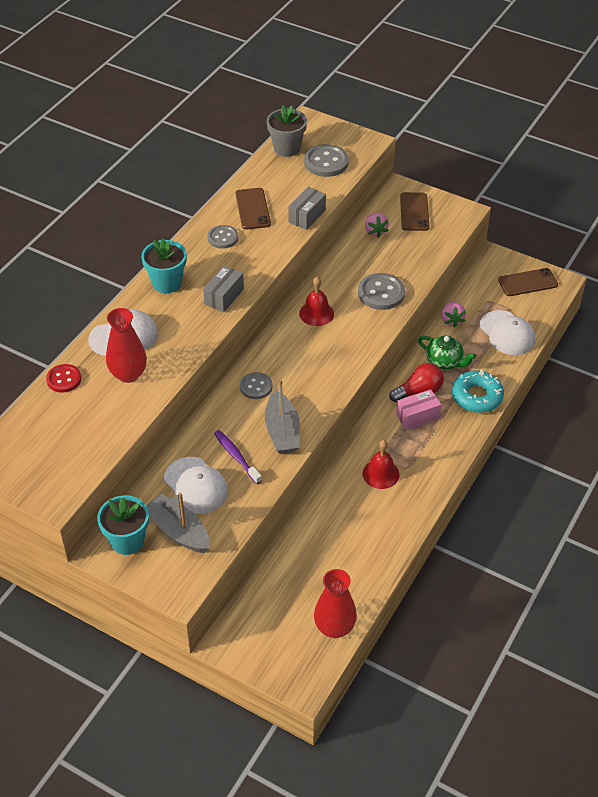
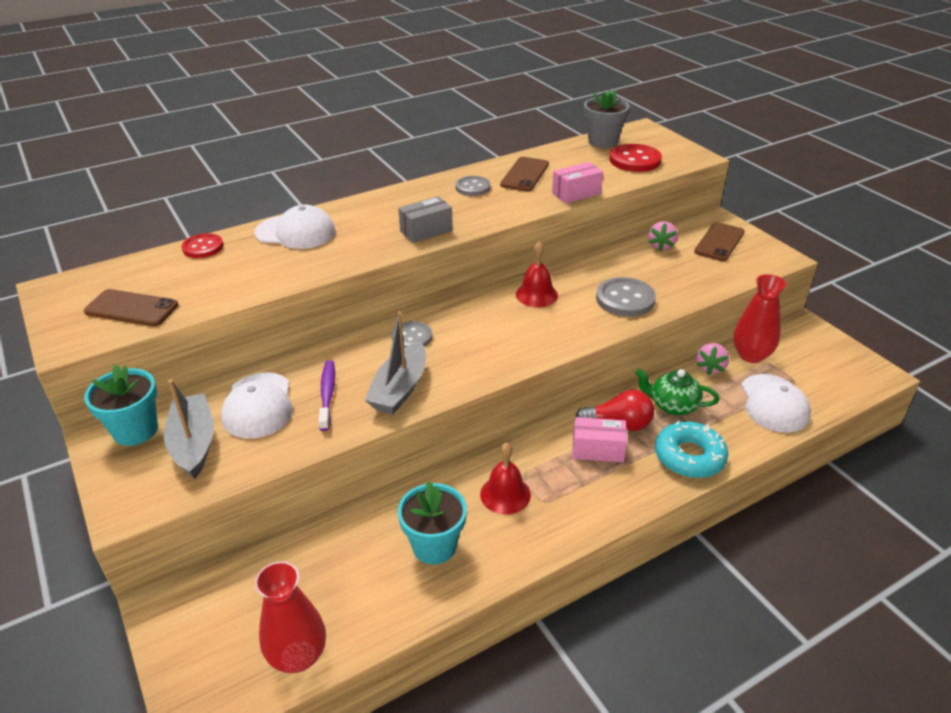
camera: 30 degrees right, 10 degrees down
(128, 374) = (264, 263): red vase -> red vase (751, 355)
(167, 283) = (382, 205): turquoise flower pot -> turquoise flower pot (434, 546)
(307, 216) = (576, 193): grey box -> pink box
(326, 162) = (635, 160): grey button -> red button
(444, 362) = (672, 405): green teapot -> green teapot turned 135 degrees clockwise
(527, 282) = (833, 361): brown phone -> brown phone (131, 308)

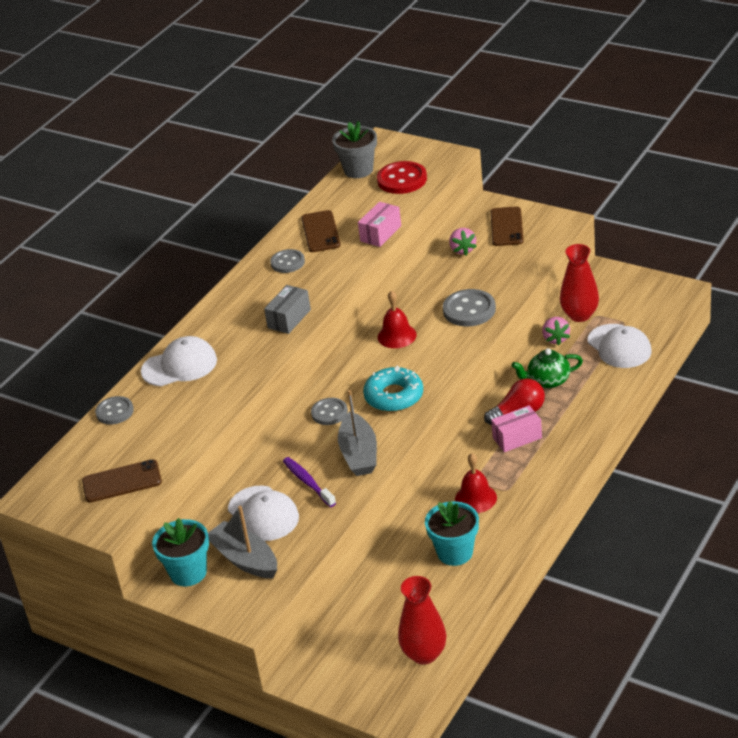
camera: 25 degrees left, 0 degrees up
(203, 247) = (114, 412): red button -> grey button
(689, 457) = (585, 413): turquoise donut -> turquoise donut (394, 396)

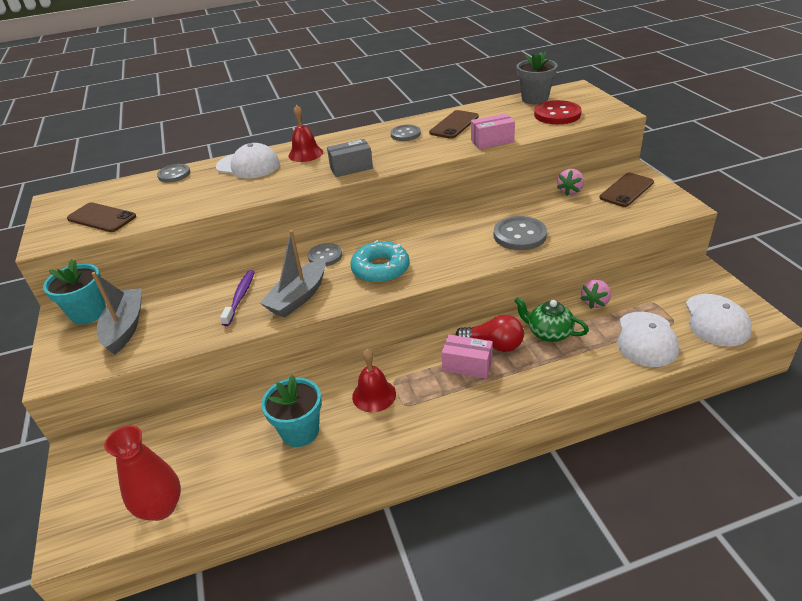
camera: 40 degrees right, 0 degrees up
(263, 514) = (184, 302): white cap -> white cap (716, 320)
(396, 336) = (443, 227): red bell -> red bell (305, 154)
(579, 315) = (638, 294): red vase -> none

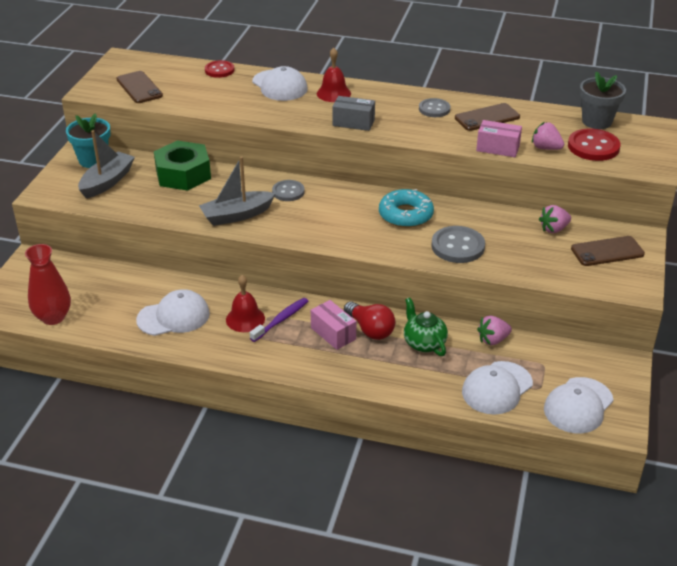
camera: 30 degrees right, 0 degrees up
(174, 174) = (219, 70): grey button -> red button
(204, 285) = (183, 174): none -> green nut
(240, 297) = (198, 196): purple toothbrush -> purple toothbrush (281, 320)
(300, 431) = (173, 317): turquoise flower pot -> white cap
(380, 269) = (317, 222): turquoise donut -> turquoise donut (405, 215)
(526, 128) = (546, 148): none -> pink strawberry

